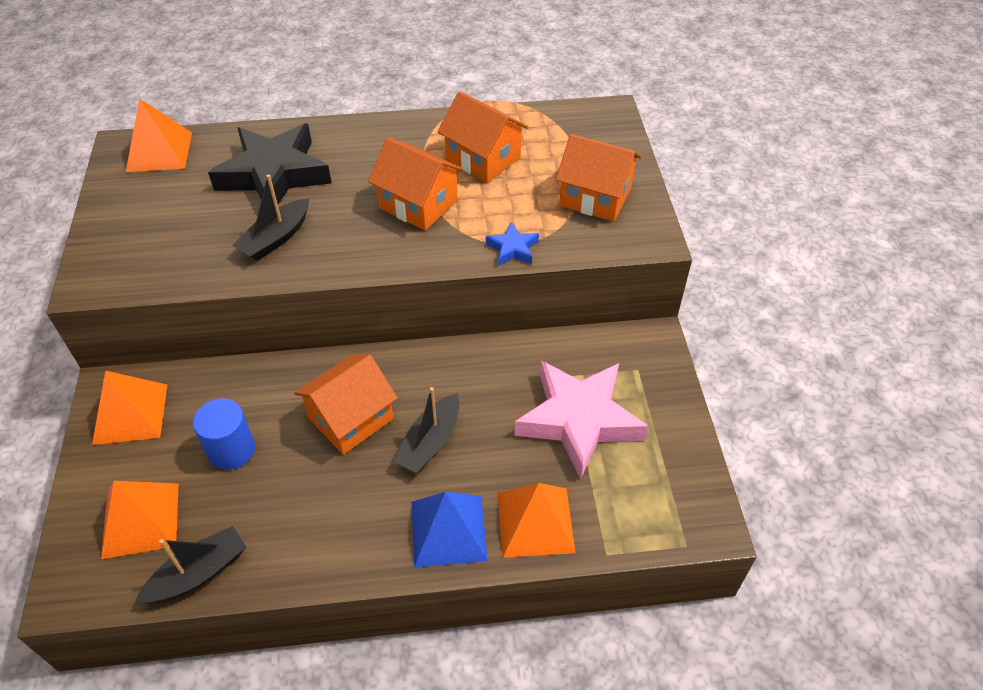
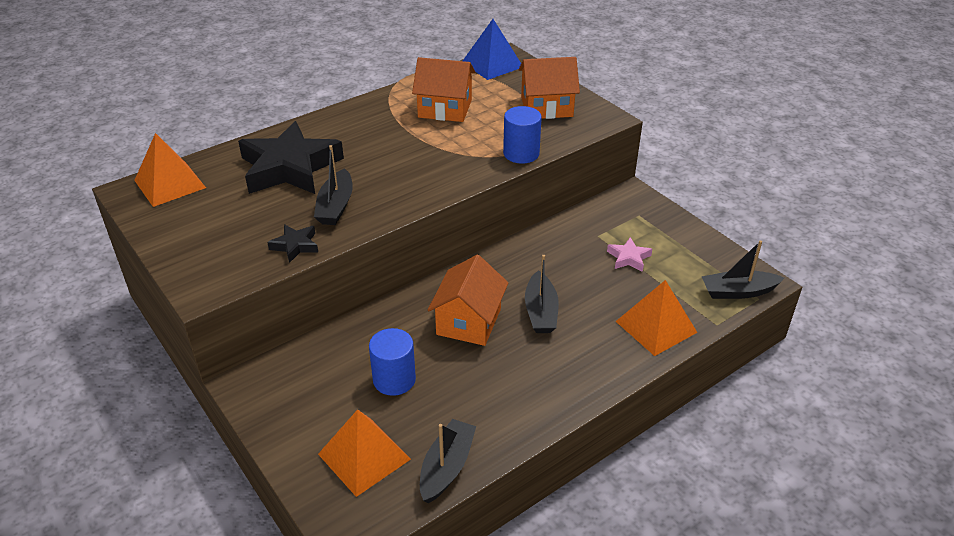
camera: 30 degrees left, 10 degrees down
(130, 414) = (283, 392): orange pyramid -> none
(202, 269) = (295, 246): none -> black star
(418, 204) = (425, 150): orange house -> none
(448, 530) = (604, 357): blue pyramid -> blue pyramid (492, 64)
(512, 248) = (521, 153): blue star -> blue cylinder
(579, 420) = (628, 258): pink star -> pink star, size x0.43
(668, 525) = (738, 292): none -> black boat

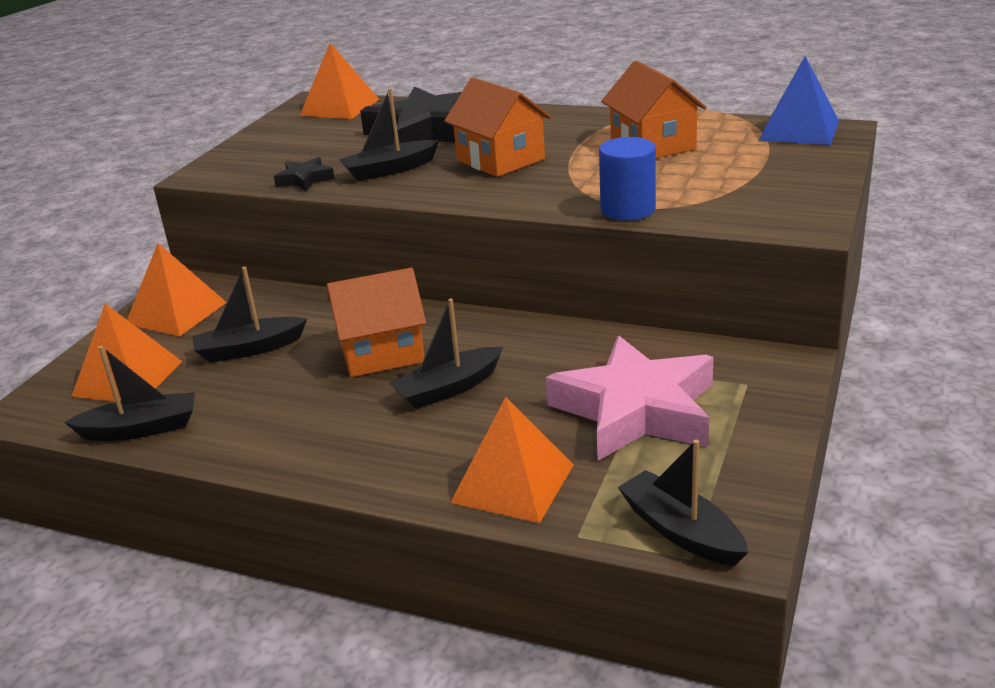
camera: 60 degrees right, 10 degrees down
(288, 401) = (176, 313): none -> orange pyramid
(394, 379) = (249, 349): blue cylinder -> black boat
(546, 107) = (761, 186): orange house -> orange house (500, 160)
(628, 258) = (636, 410): pink star -> pink star, size x2.33

